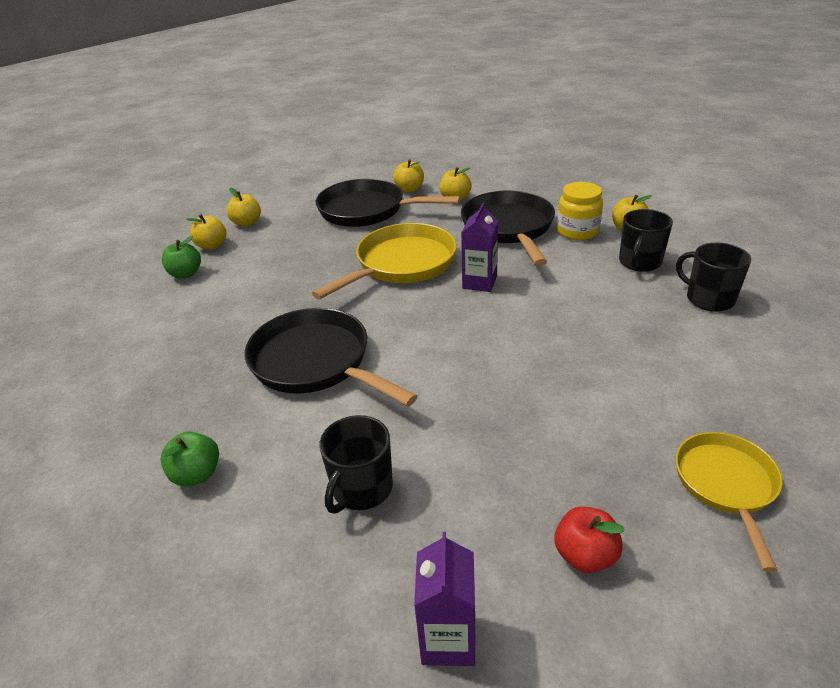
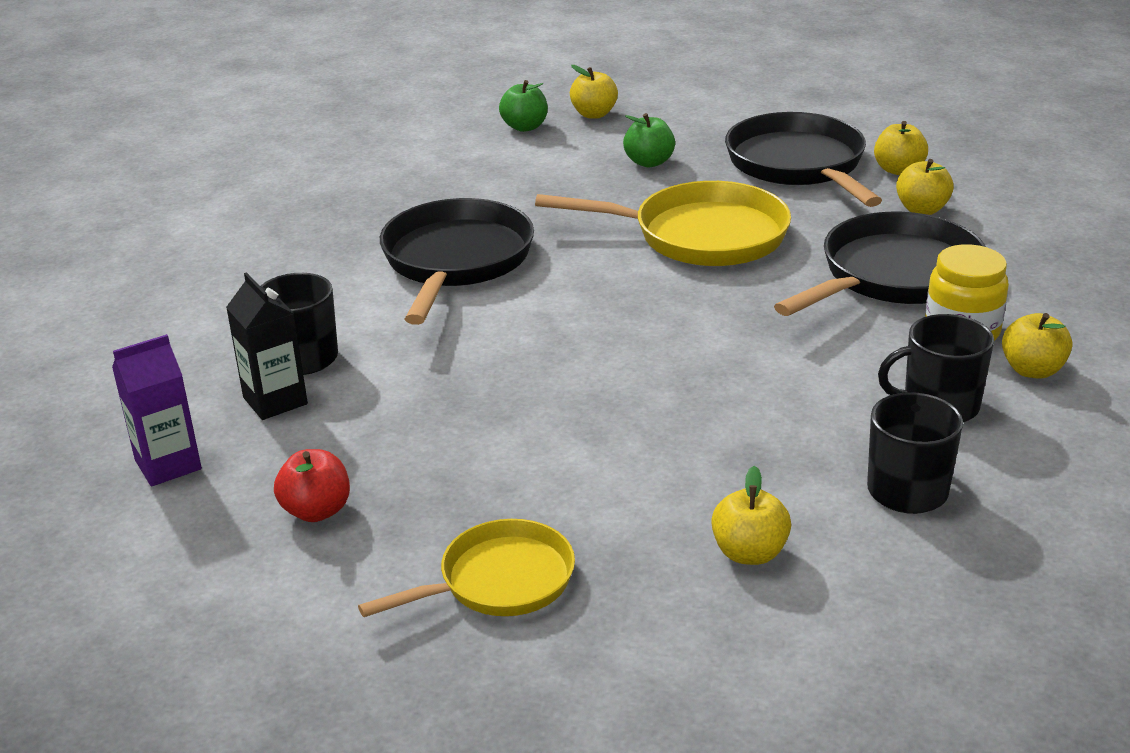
camera: 55 degrees right, 5 degrees down
(197, 474) = (250, 272): green apple -> green apple (649, 162)
(247, 223) = (666, 110): yellow apple -> yellow apple (749, 553)
(409, 527) = (275, 401): none -> black carton
(479, 282) = (725, 300): purple carton -> none

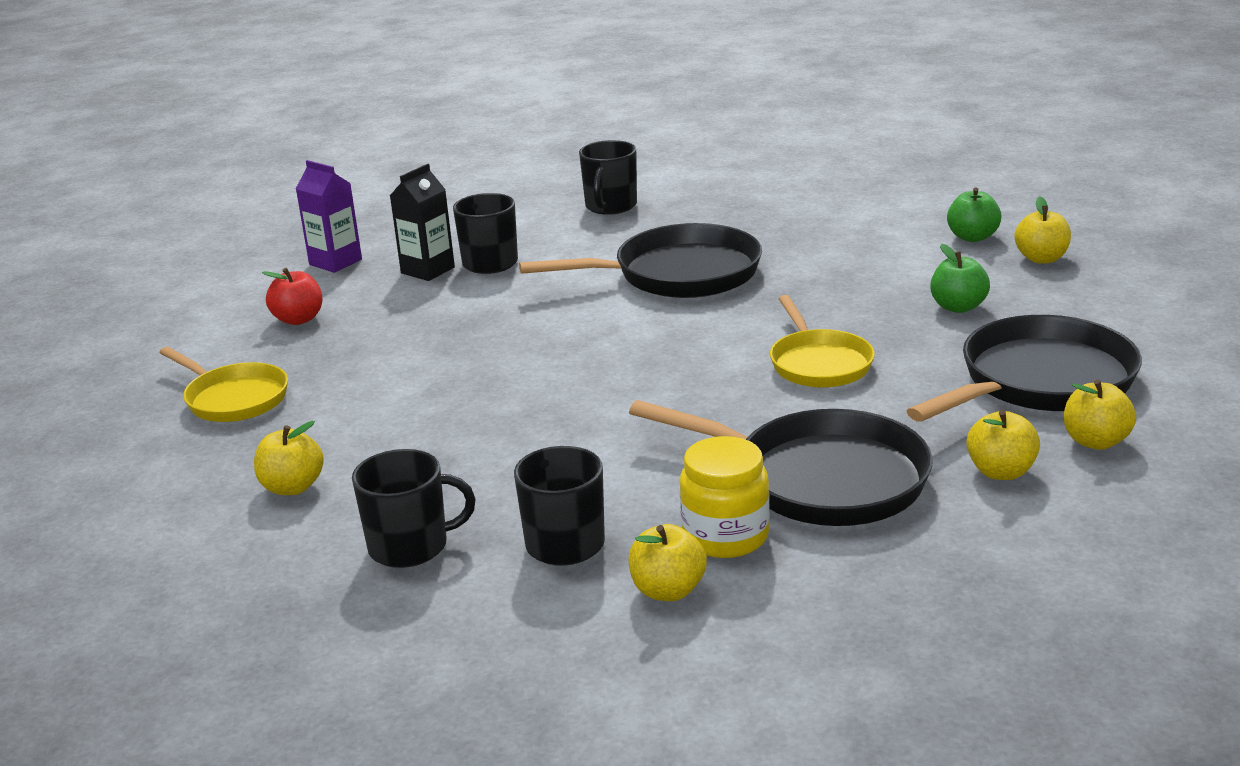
camera: 70 degrees right, 5 degrees down
(238, 265) = (610, 206): none -> black mug
(700, 236) = (818, 363): yellow pan -> yellow pan, size x0.62

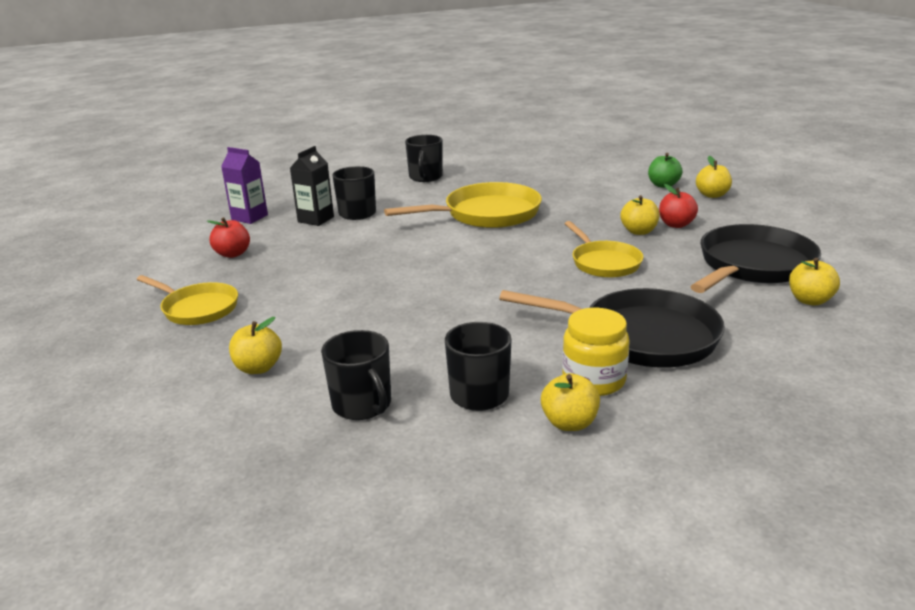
camera: 10 degrees left, 0 degrees up
(410, 546) = (362, 405): black mug -> black mug turned 75 degrees clockwise
(678, 274) = (486, 214): black pan -> yellow pan
(958, 307) = (676, 224): green apple -> red apple
(1001, 472) = (760, 323): yellow apple -> yellow apple (638, 231)

